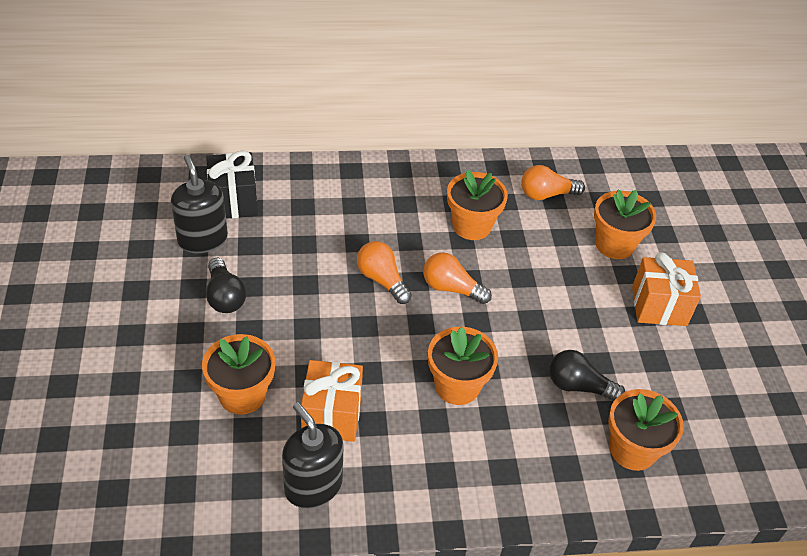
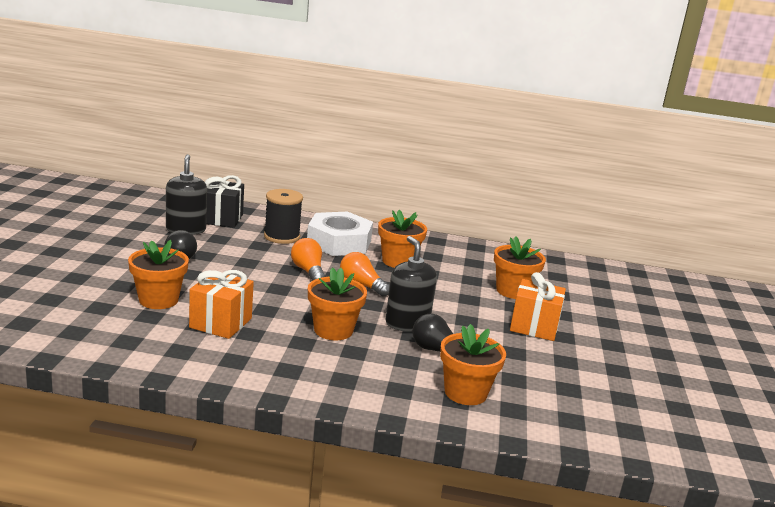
camera: 15 degrees right, 25 degrees down
(313, 486) = (179, 352): black soap dispenser -> black soap dispenser (407, 323)
(321, 217) = (282, 237): none -> black spool
(391, 208) = (339, 242): none -> white nut
(546, 194) = (469, 259): orange light bulb -> none

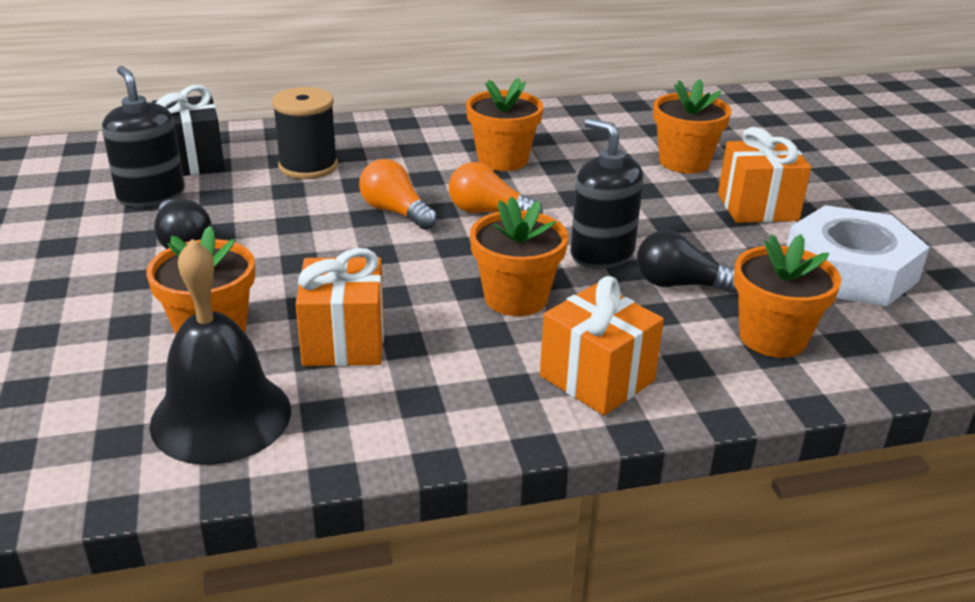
camera: 20 degrees left, 10 degrees up
(130, 337) = (221, 417): none -> black bell
(339, 242) = (397, 153): white nut -> white nut (850, 270)
(339, 380) = (597, 378): none -> orange gift

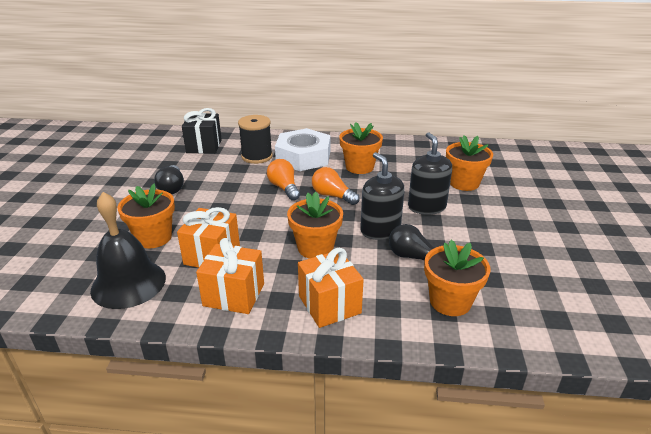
camera: 20 degrees right, 0 degrees up
(151, 195) = (174, 161): black soap dispenser -> black soap dispenser (426, 207)
(757, 207) = (492, 217): orange gift -> orange gift (234, 295)
(850, 270) = (528, 268): white nut -> white nut (303, 157)

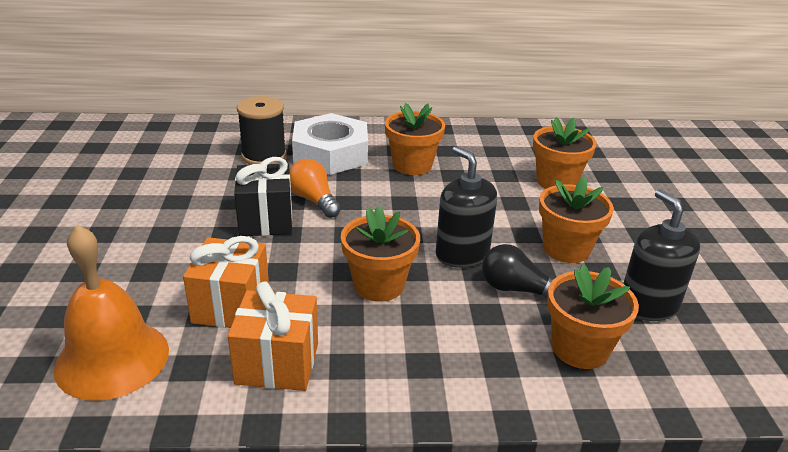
camera: 10 degrees left, 0 degrees up
(128, 283) = (112, 359): black bell -> orange bell
(154, 238) = (136, 285): orange flower pot -> orange flower pot (566, 249)
(172, 188) = (148, 208): black light bulb -> none
(204, 146) = (182, 143): black gift -> black gift (266, 220)
(329, 304) = (418, 366): orange gift -> none
(332, 196) = (385, 208): orange light bulb -> none
(426, 207) = (516, 217): black soap dispenser -> black soap dispenser (648, 305)

